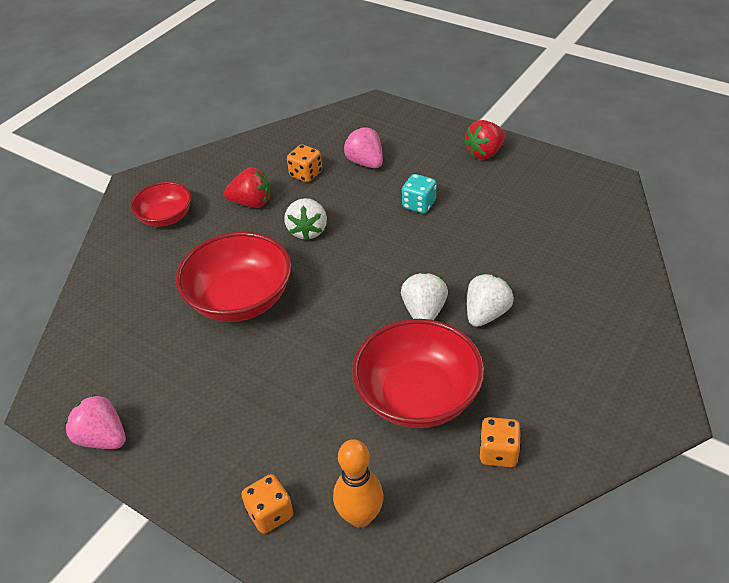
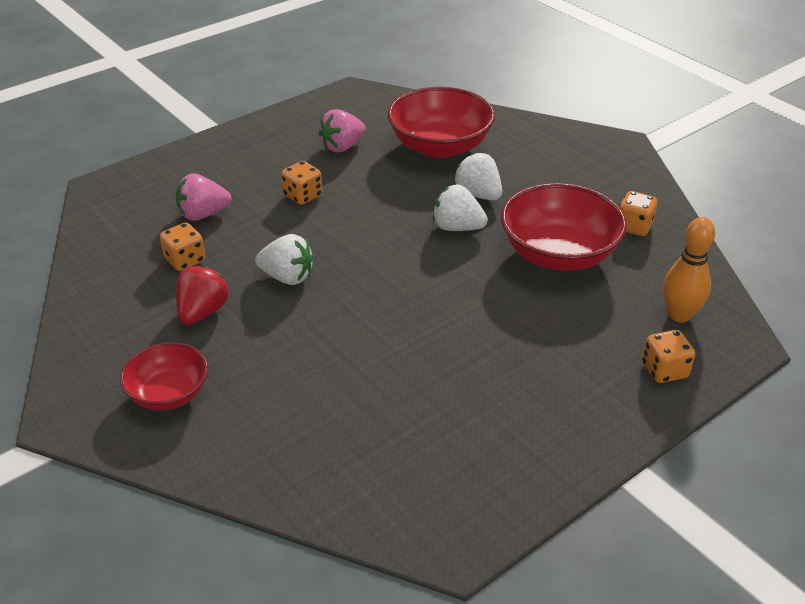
camera: 75 degrees left, 5 degrees down
(102, 438) = (530, 492): pink strawberry -> pink strawberry (342, 147)
(240, 299) = (367, 347): red bowl -> red bowl (440, 146)
(419, 205) = (303, 196): turquoise dice -> orange dice
(485, 153) = (255, 140): red strawberry -> none

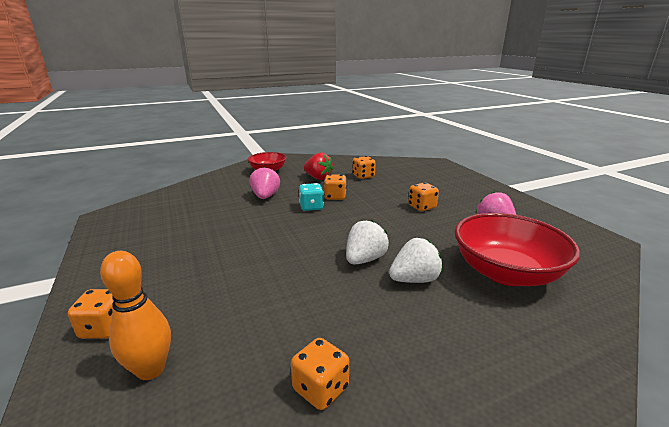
camera: 105 degrees right, 15 degrees down
(203, 214) = (405, 181): pink strawberry -> pink strawberry (265, 197)
(287, 277) = (335, 197): white strawberry -> orange dice
(334, 294) = (311, 207): none -> turquoise dice
(558, 254) = (301, 307): red bowl -> none

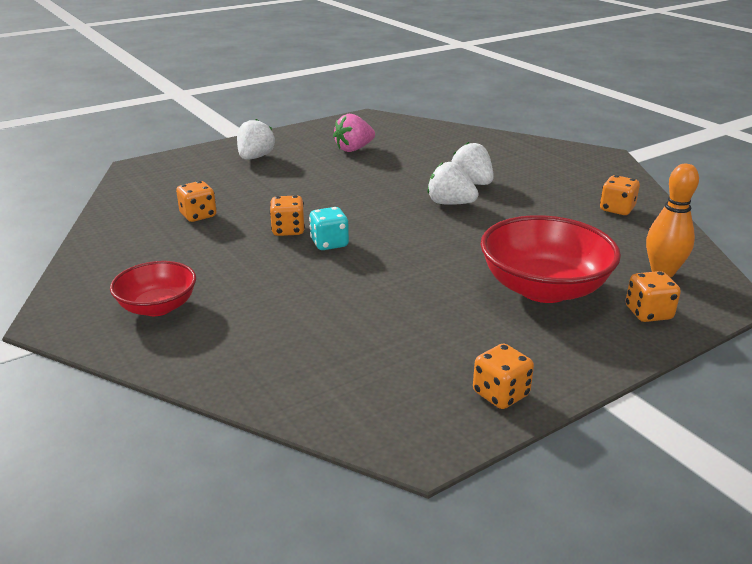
camera: 100 degrees left, 5 degrees up
(265, 197) = (296, 286): pink strawberry -> none
(318, 178) = (205, 251): red strawberry -> none
(422, 207) = (313, 178): orange dice -> orange dice (500, 394)
(460, 190) = (255, 157): none -> white strawberry
(506, 272) = (440, 152): red bowl -> red bowl (543, 288)

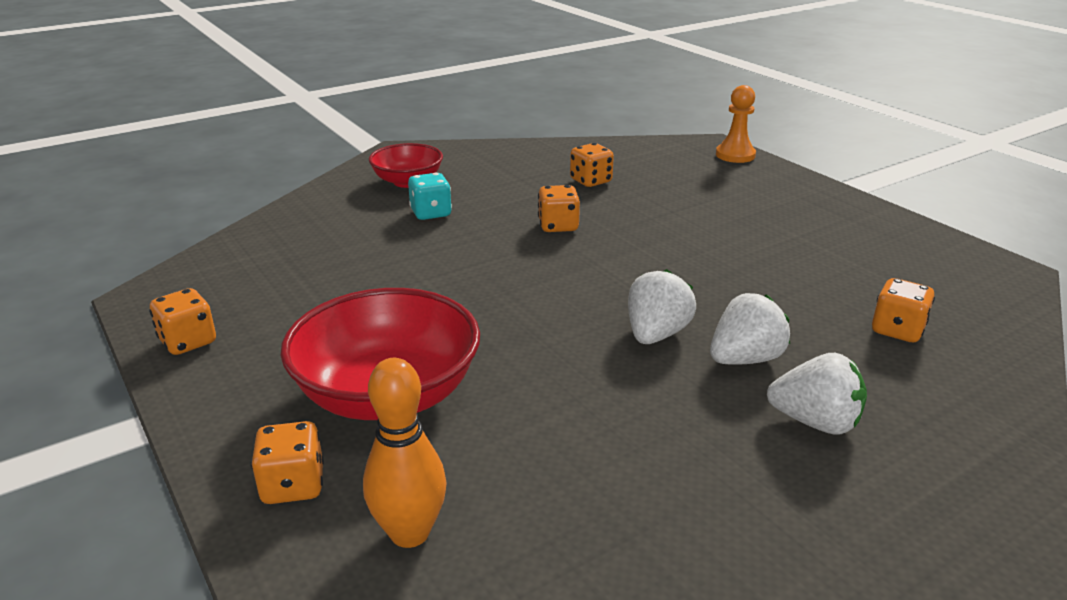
camera: 90 degrees right, 0 degrees up
(168, 160) = (735, 155): none -> orange pawn
(255, 157) = (768, 197): white strawberry -> white strawberry (815, 422)
(329, 243) = (525, 249): turquoise dice -> turquoise dice (431, 213)
(354, 149) = (840, 260): pink strawberry -> none
(616, 209) = (671, 525): orange dice -> orange dice (897, 330)

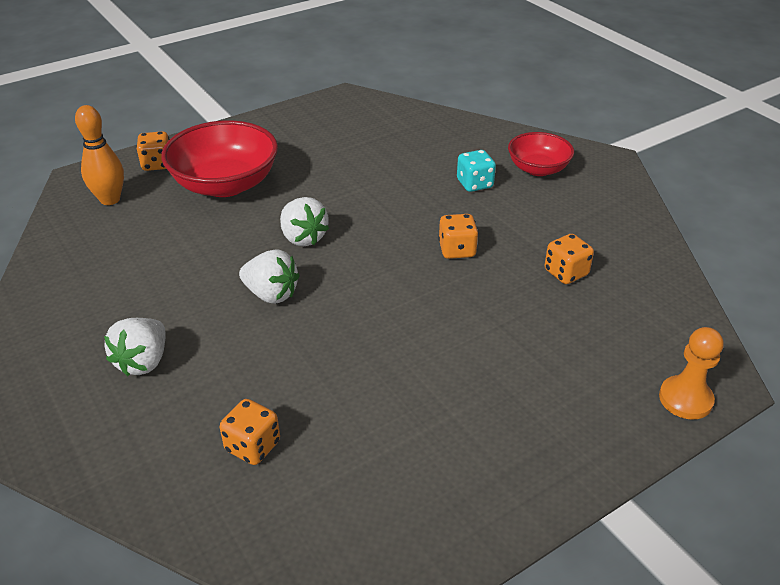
camera: 90 degrees right, 10 degrees up
(188, 342) = (293, 116): orange dice -> none
(745, 359) = (228, 337): white strawberry -> white strawberry (303, 238)

